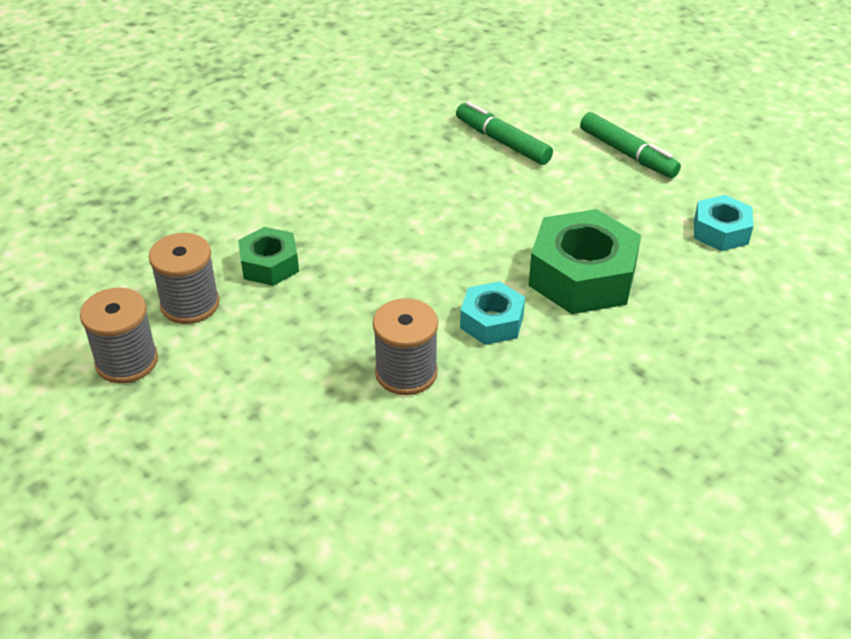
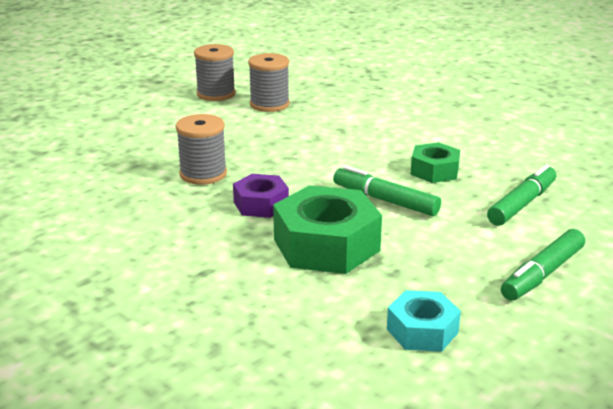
camera: 85 degrees right, 15 degrees down
(269, 264) = (314, 123): green nut -> green nut (434, 171)
(489, 227) = (385, 200): none -> green marker
(492, 321) = (261, 204): turquoise nut -> purple nut

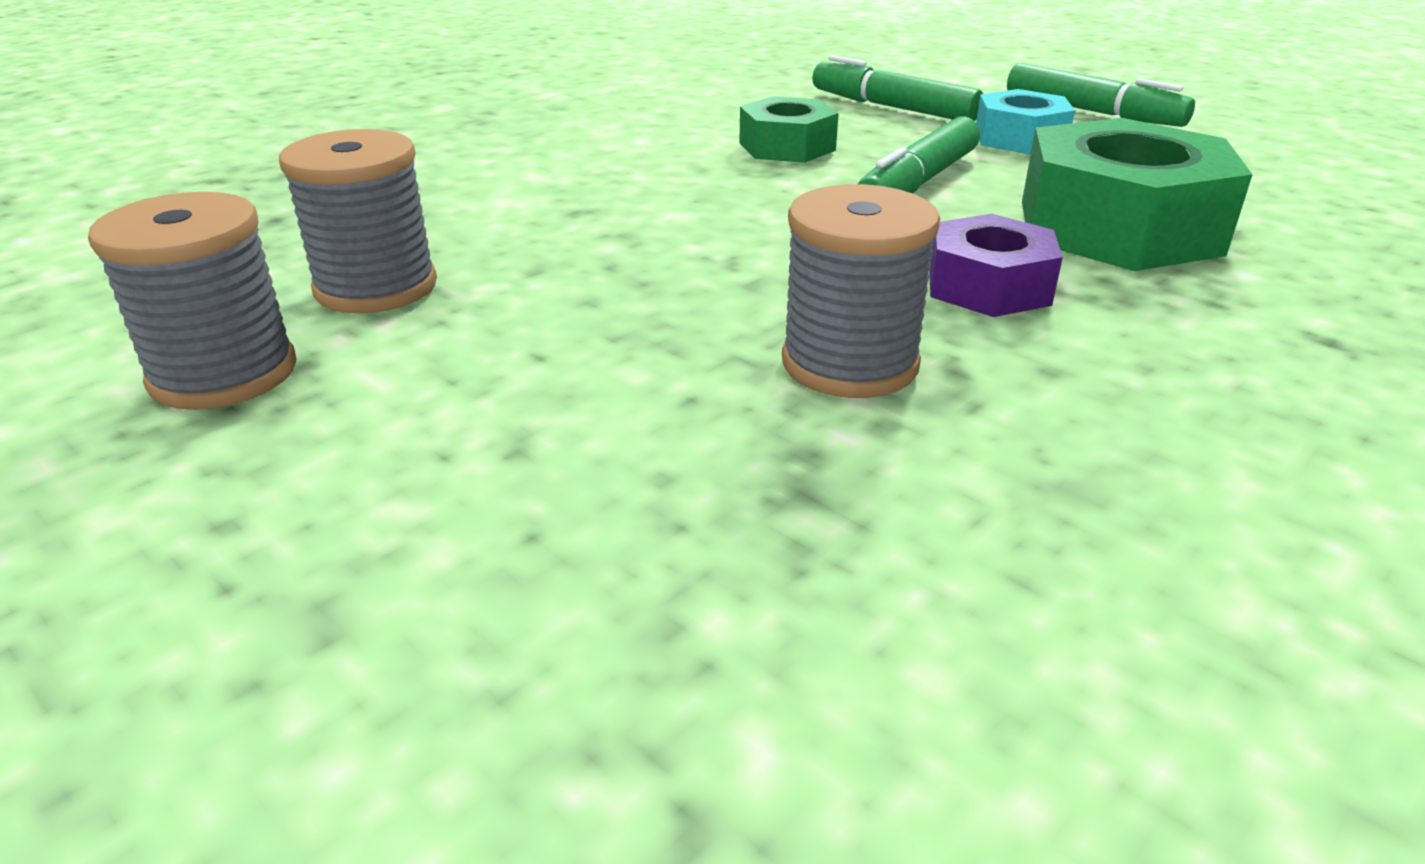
camera: 90 degrees left, 5 degrees up
(422, 331) = (1309, 174): turquoise nut -> turquoise nut (1020, 138)

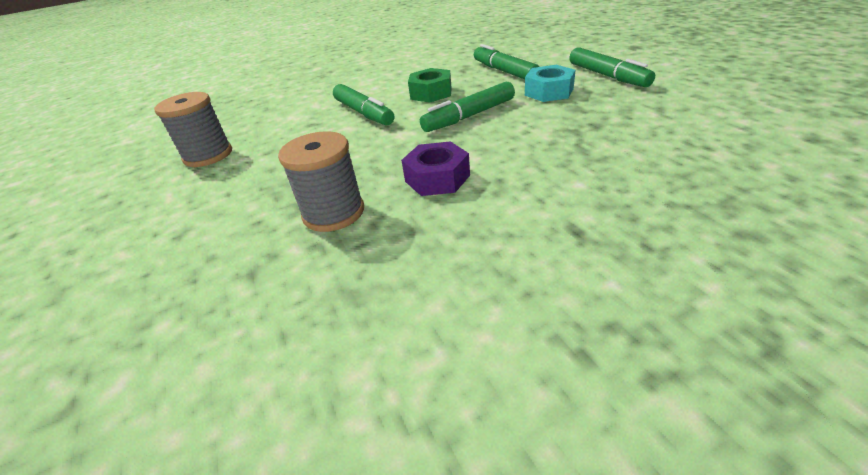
camera: 25 degrees right, 5 degrees up
(224, 374) = (128, 188): grey spool -> none
(679, 186) = (363, 113): none -> green marker
(1118, 227) = (540, 149): green nut -> none

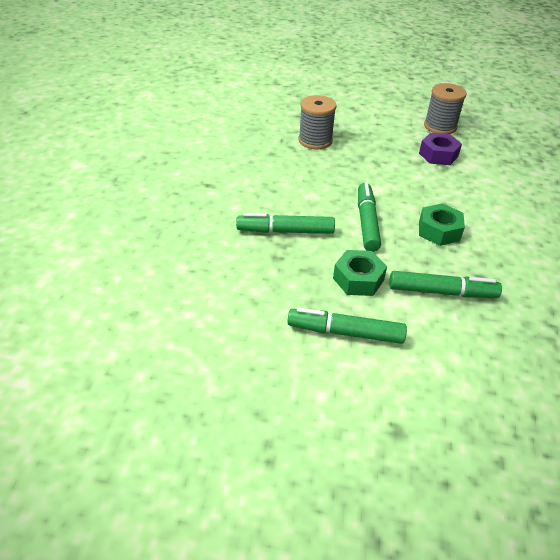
camera: 120 degrees right, 5 degrees up
(363, 113) = (437, 189): green marker -> green marker (285, 231)
(437, 178) = (303, 175): purple nut -> purple nut (438, 155)
(549, 92) = (358, 279): turquoise nut -> green nut

